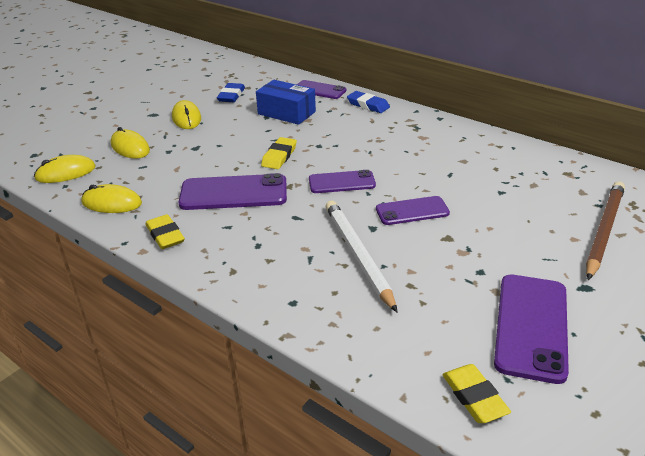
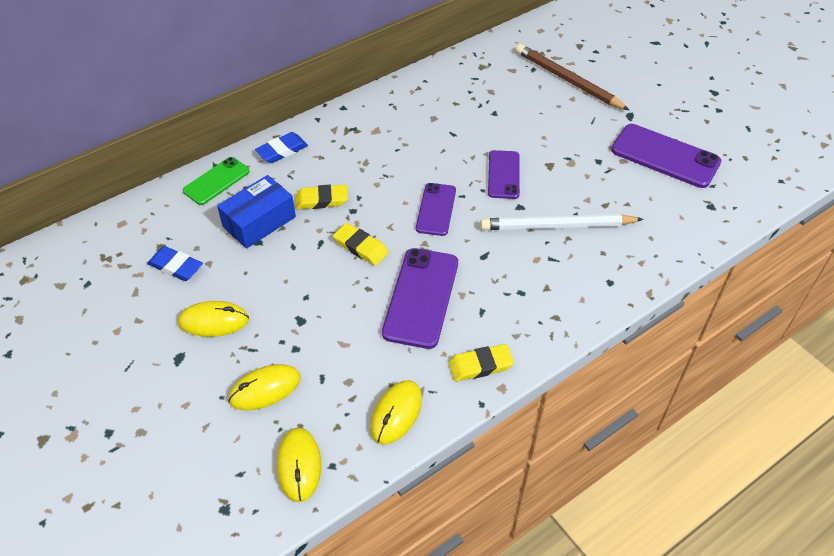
camera: 75 degrees left, 15 degrees up
(319, 90) = (216, 181): purple phone -> green phone
(474, 397) = (726, 206): yellow eraser -> yellow eraser (321, 200)

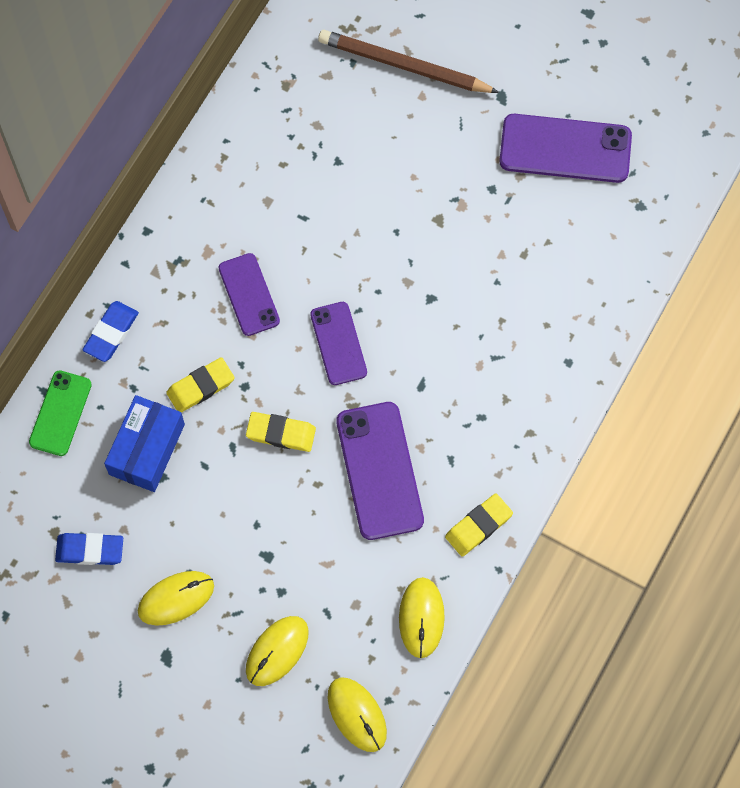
camera: 25 degrees left, 20 degrees up
(503, 175) = (392, 258): purple phone -> purple phone (249, 294)
(557, 226) = (483, 308): white pencil -> none

